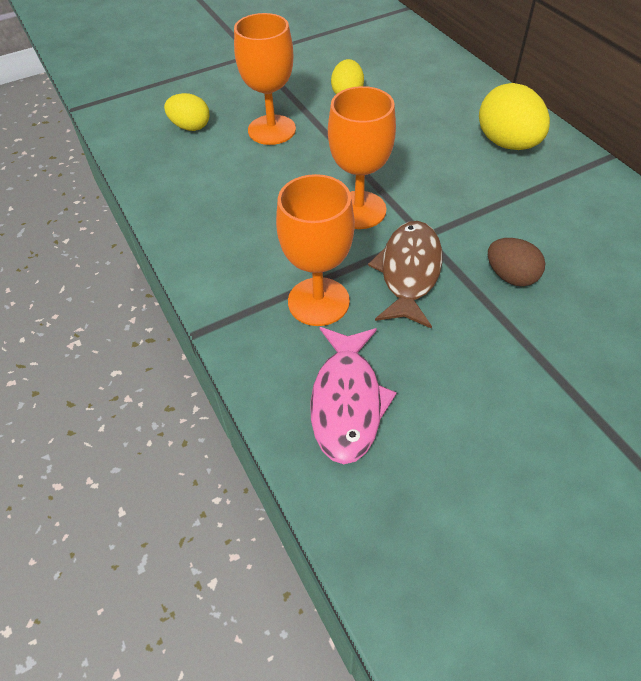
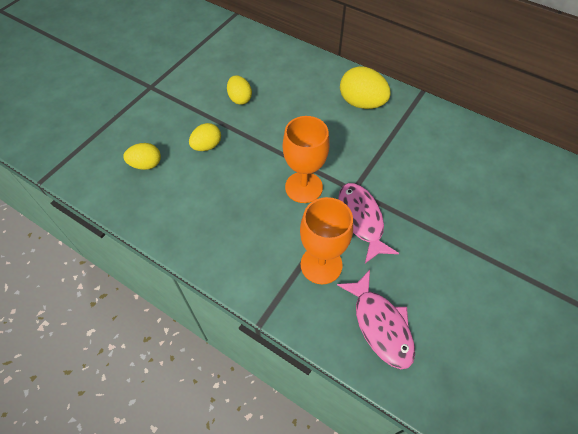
camera: 30 degrees left, 5 degrees up
(271, 130) = (207, 146): orange goblet -> yellow egg
(409, 272) = (361, 220): brown fish -> pink fish
(510, 276) = (417, 198): brown egg -> none

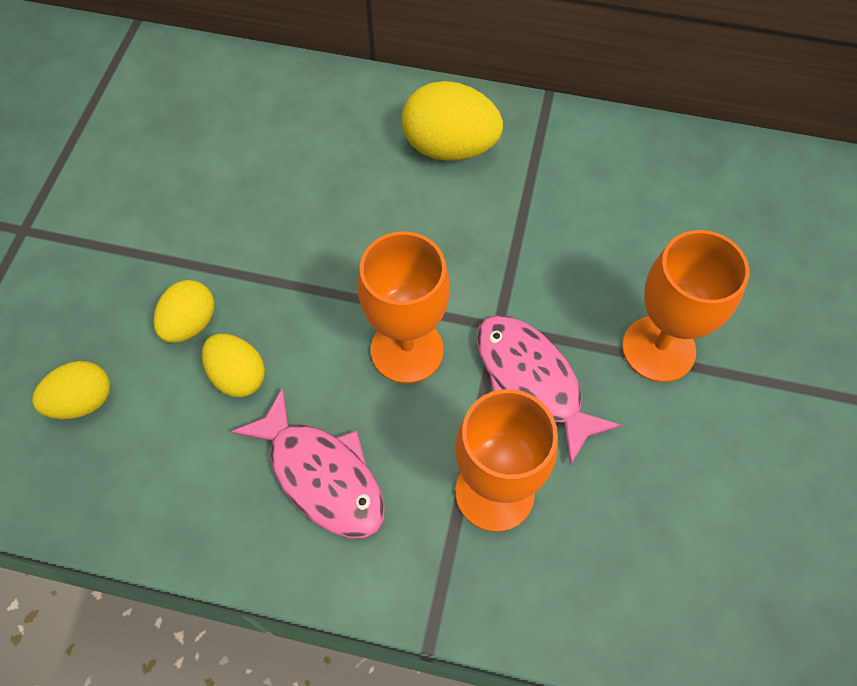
camera: 20 degrees left, 5 degrees up
(240, 99) = (216, 204): yellow egg -> yellow egg (238, 376)
(380, 325) = (636, 569): pink fish -> pink fish (322, 475)
(434, 225) = (658, 349): none -> orange goblet

